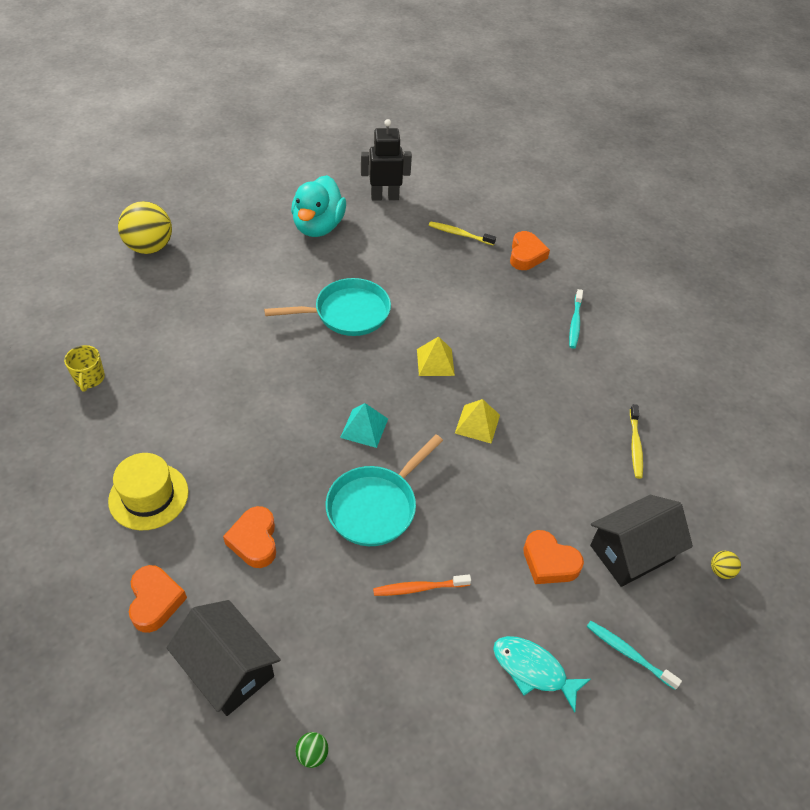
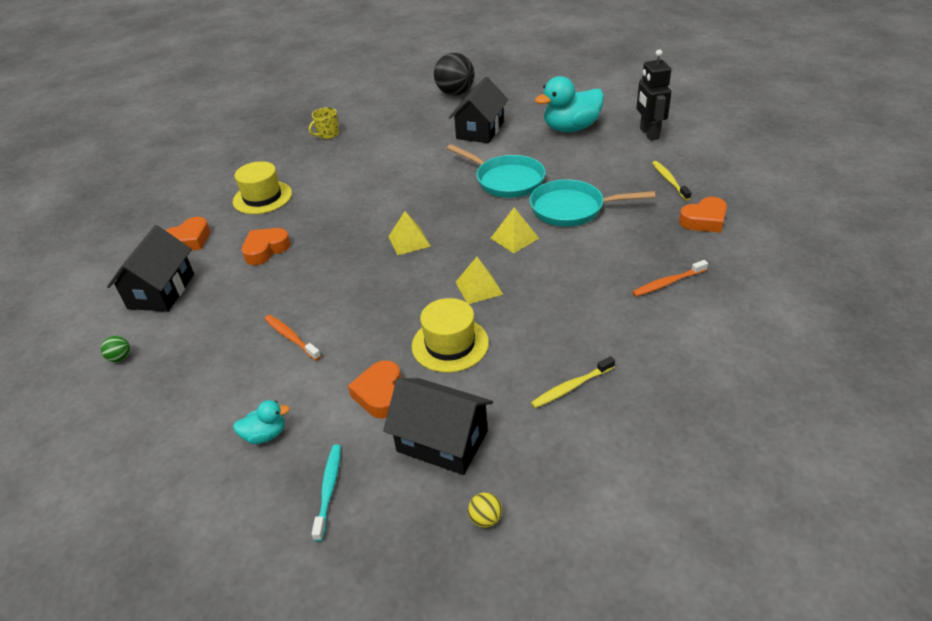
camera: 60 degrees right, 10 degrees down
(150, 247) = (455, 93): yellow ball -> black ball
(243, 276) = (480, 130): none -> black house
(364, 428) = (409, 241): turquoise pyramid -> yellow pyramid
(375, 506) = (344, 281): turquoise pan -> turquoise pan (572, 209)
(384, 197) = (649, 134): black robot -> black robot turned 150 degrees counterclockwise
(529, 483) = (450, 344): none -> yellow hat
(533, 670) = (265, 435): turquoise fish -> turquoise duck
(575, 323) = (668, 283): turquoise toothbrush -> orange toothbrush

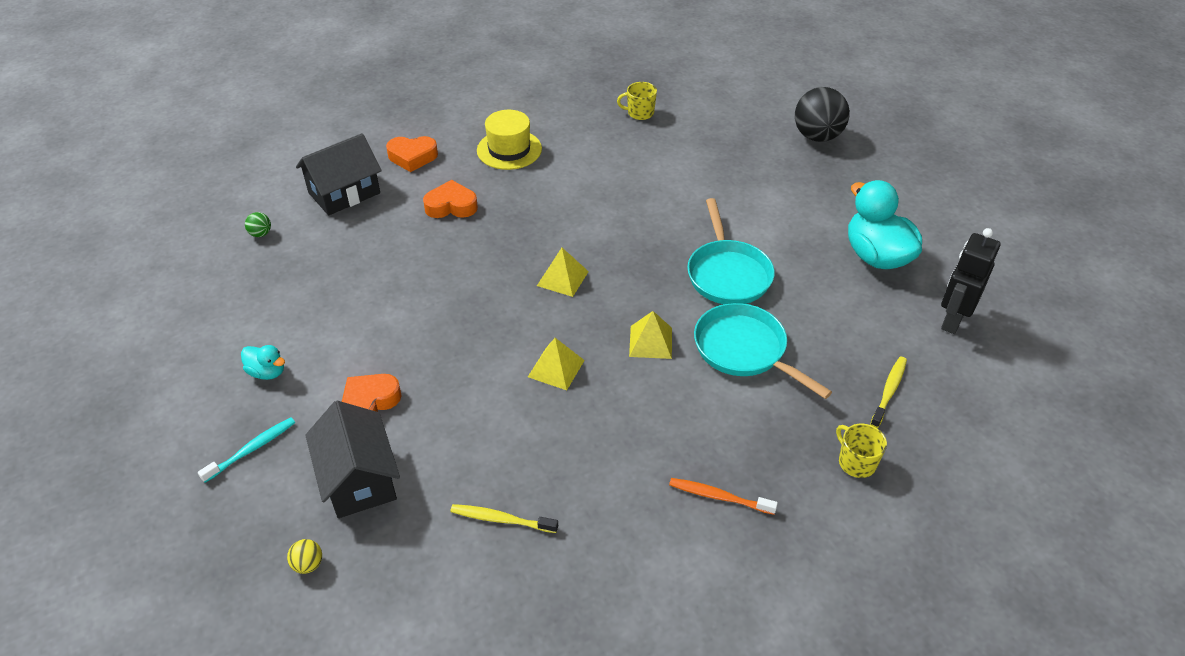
camera: 40 degrees right, 5 degrees up
(291, 337) = (374, 303): orange toothbrush -> none
(450, 344) = (467, 402): yellow hat -> none
(480, 130) = (781, 198): black house -> none
(571, 128) = (876, 256): turquoise duck -> turquoise duck turned 45 degrees clockwise
(704, 220) = (856, 462): orange heart -> yellow mug

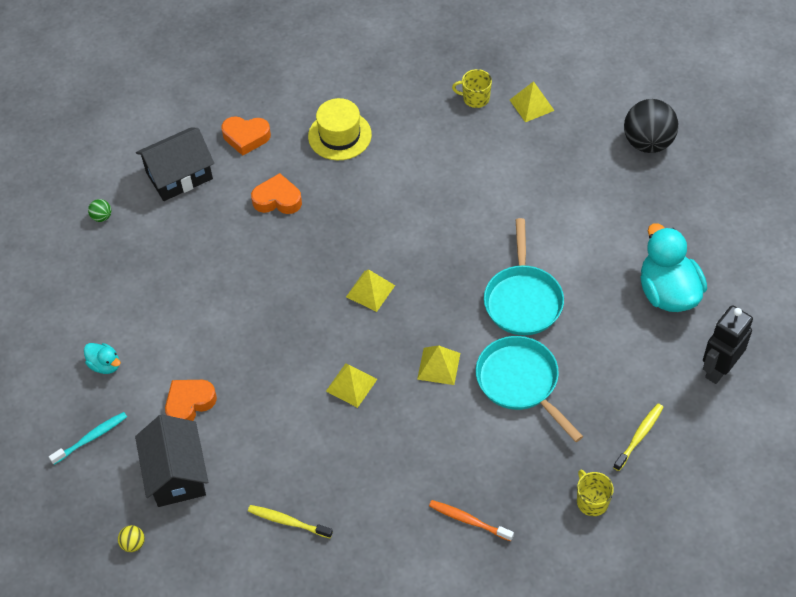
camera: 10 degrees right, 10 degrees up
(696, 114) = (531, 105): none -> yellow pyramid

